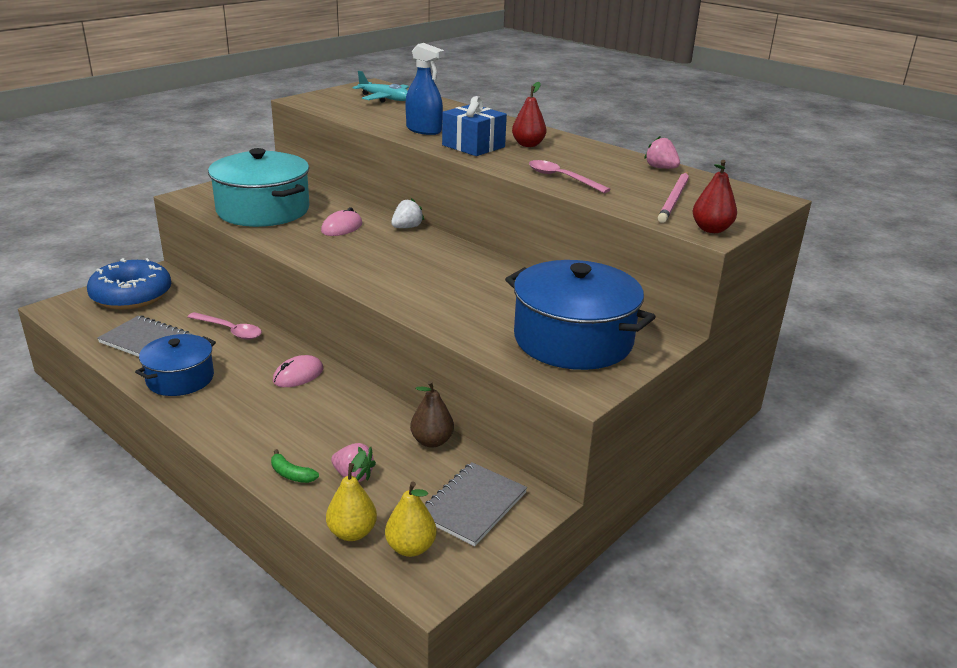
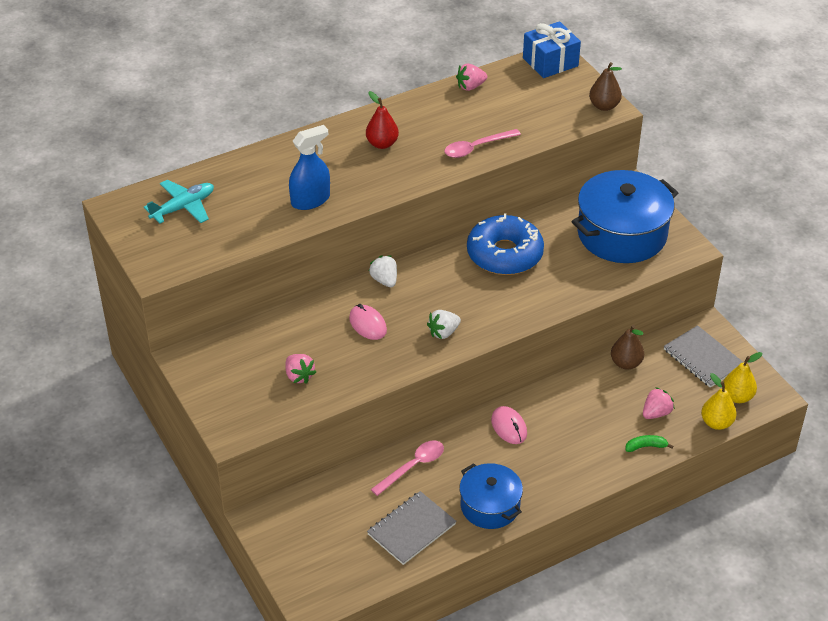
camera: 70 degrees left, 15 degrees up
(131, 295) = (307, 541): blue donut -> blue donut (504, 254)
(263, 210) = (299, 376): turquoise pot -> pink strawberry
(291, 474) = (646, 446): green banana -> green banana turned 150 degrees counterclockwise
(345, 260) = (443, 332): none -> white strawberry
(473, 146) = (373, 178): blue gift -> blue gift (550, 62)
(674, 199) = (542, 103): pink pencil -> none
(711, 229) = (604, 106): red pear -> brown pear

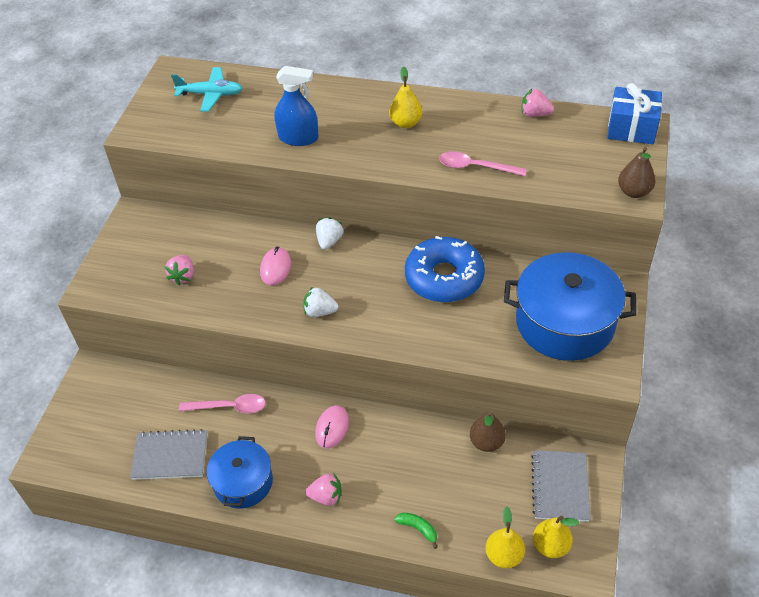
camera: 45 degrees right, 5 degrees up
(382, 144) = (405, 123): red pear -> yellow pear
(656, 413) = (461, 505): pink strawberry -> pink strawberry (326, 496)

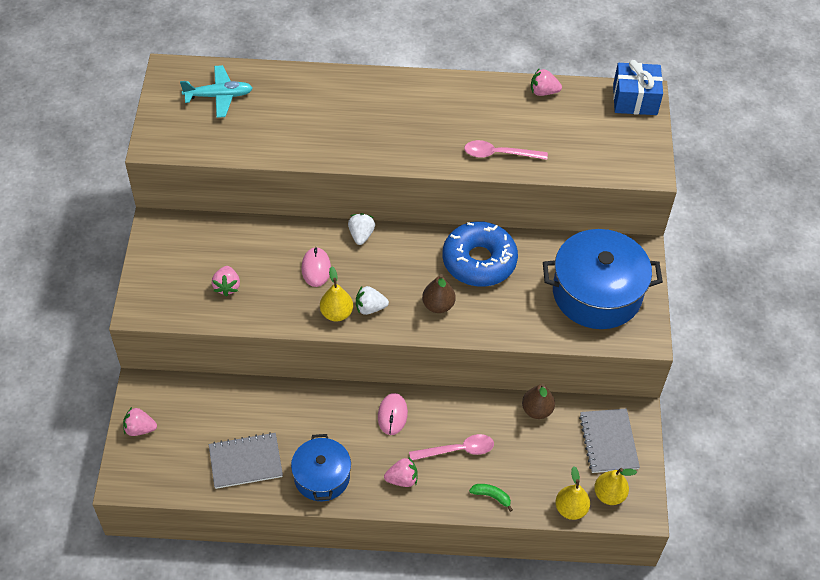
camera: 15 degrees left, 5 degrees up
(77, 409) = (140, 429): none -> pink strawberry
(229, 407) = (289, 407): pink spoon -> pink spoon (457, 450)
(298, 138) = (322, 137): blue spray bottle -> none
(405, 123) = (422, 112): yellow pear -> yellow pear (336, 313)
(634, 192) = (647, 166): brown pear -> brown pear (438, 305)

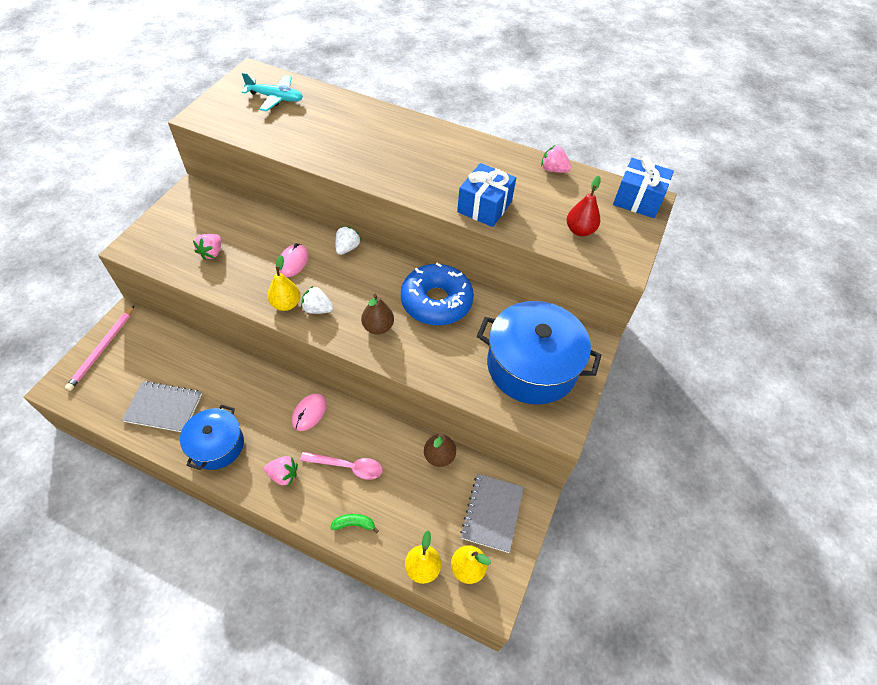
camera: 20 degrees right, 0 degrees up
(140, 429) = (102, 349): pink strawberry -> pink pencil
(491, 496) = (354, 524): green banana -> green banana turned 45 degrees counterclockwise
(499, 154) = (484, 207): pink spoon -> blue gift
(596, 150) = (579, 230): none -> red pear

